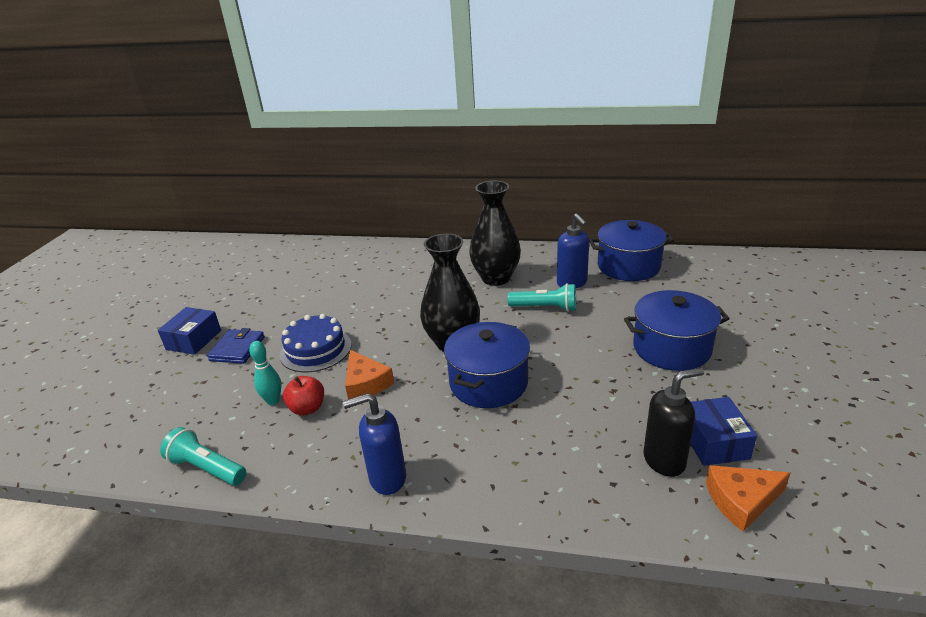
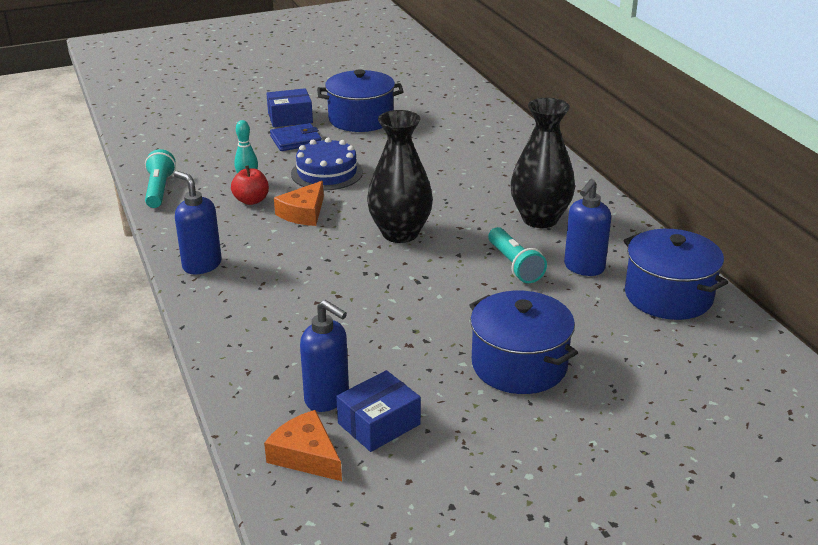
camera: 55 degrees right, 0 degrees up
(488, 383) = (357, 272): blue pot -> blue pot (361, 119)
(664, 460) = (327, 399): black soap dispenser -> blue soap dispenser

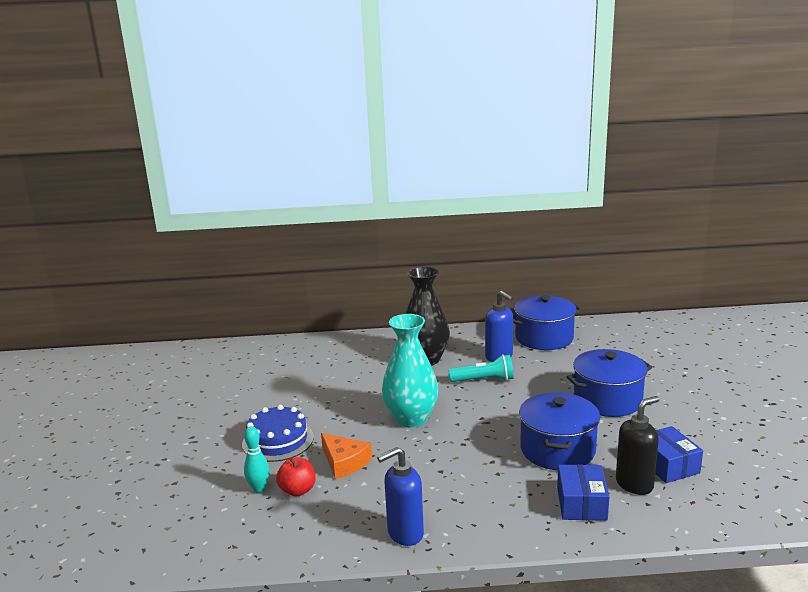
camera: 70 degrees left, 10 degrees down
(159, 190) = (224, 553): turquoise flashlight -> none
(290, 118) = (140, 448): blue box -> blue box (581, 503)
(296, 140) = (194, 450): blue wallet -> none
(306, 455) = (704, 503): orange cheese -> none
(327, 399) = (634, 484): blue soap dispenser -> black soap dispenser
(361, 119) = (187, 408): blue pot -> blue pot (557, 450)
(400, 233) = (411, 419): black vase -> turquoise vase

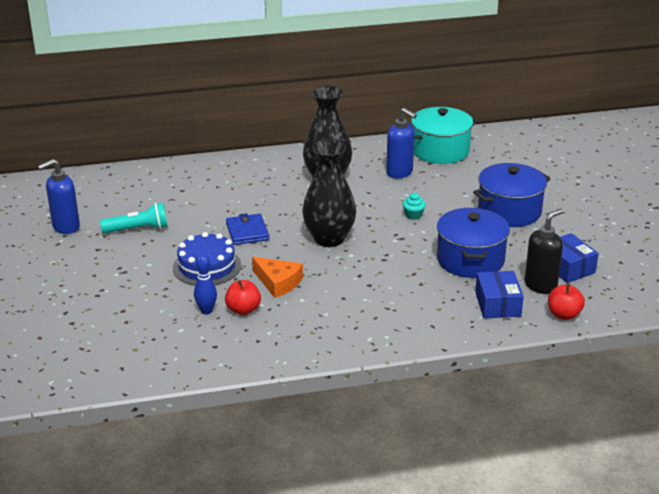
camera: 10 degrees left, 10 degrees up
(259, 489) = (206, 311): turquoise bowling pin -> blue bowling pin
(331, 407) = (247, 232): none -> blue wallet
(405, 534) = (351, 339): blue soap dispenser -> blue soap dispenser (65, 227)
(411, 419) = (329, 239): turquoise vase -> black vase
(483, 380) = (389, 197): turquoise flashlight -> turquoise flashlight (138, 229)
(504, 399) = (413, 215): none -> turquoise cupcake
(544, 338) = (440, 150): blue pot -> turquoise pot
(659, 522) = (564, 314): none -> red apple

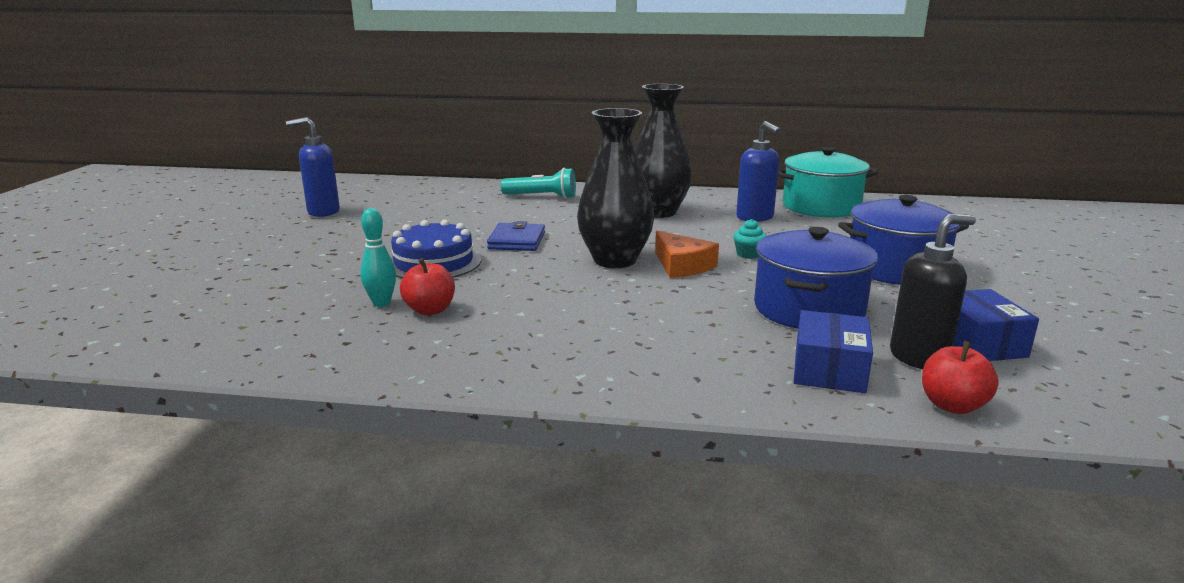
camera: 20 degrees right, 10 degrees down
(138, 229) = (395, 223): turquoise flashlight -> turquoise flashlight (542, 197)
(206, 311) = (381, 303): blue bowling pin -> turquoise bowling pin
(278, 282) = (506, 290): orange cheese -> orange cheese (682, 265)

